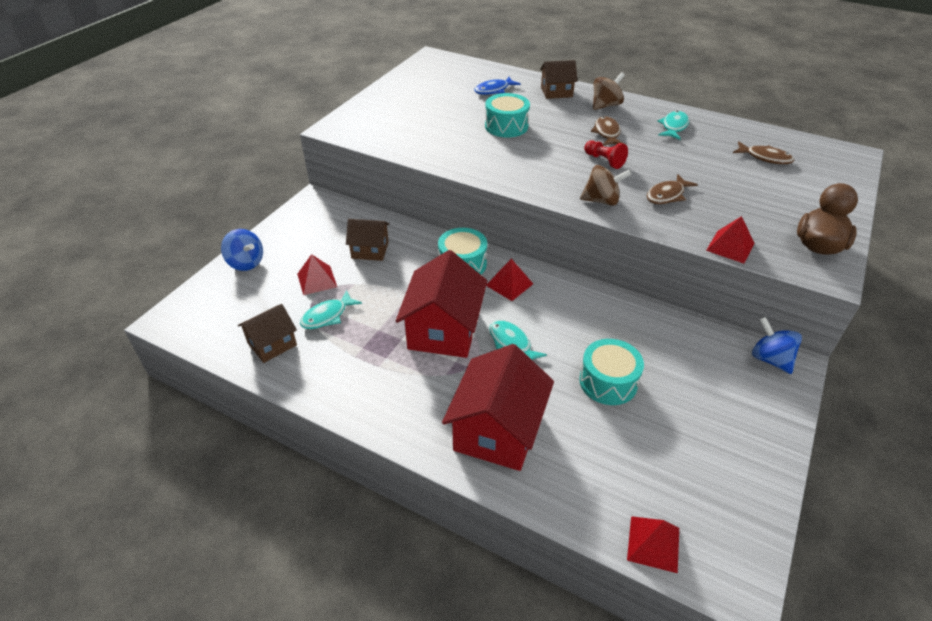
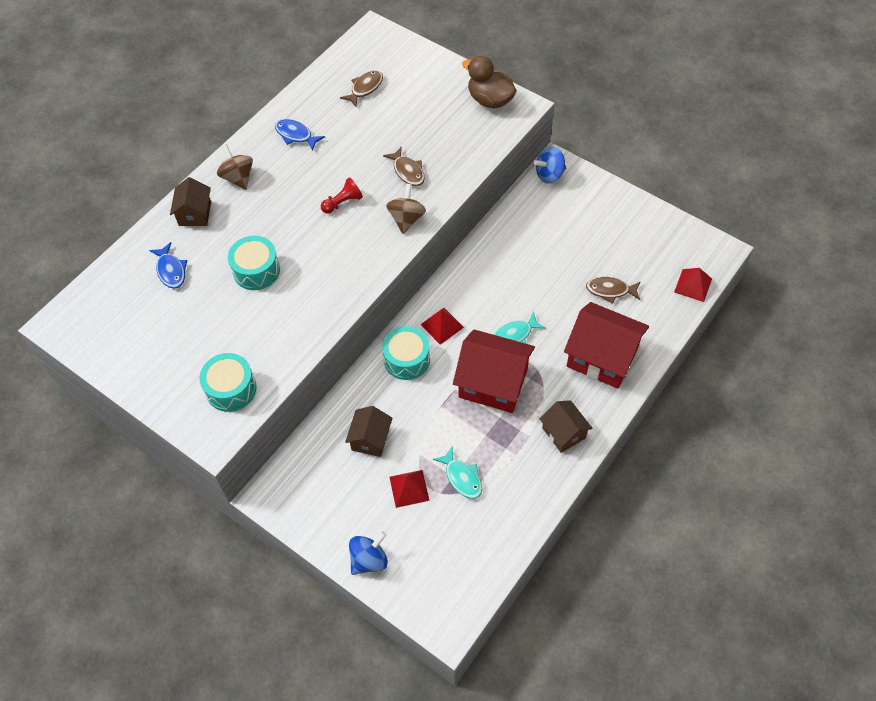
camera: 80 degrees left, 15 degrees up
(272, 344) = (493, 524): brown house -> brown house (564, 433)
(607, 133) = (293, 189): brown fish -> brown fish (610, 290)
(608, 382) = (561, 278): turquoise drum -> turquoise drum (231, 389)
(674, 127) = (296, 135): turquoise fish -> blue fish
(730, 246) = (483, 152): red pyramid -> none

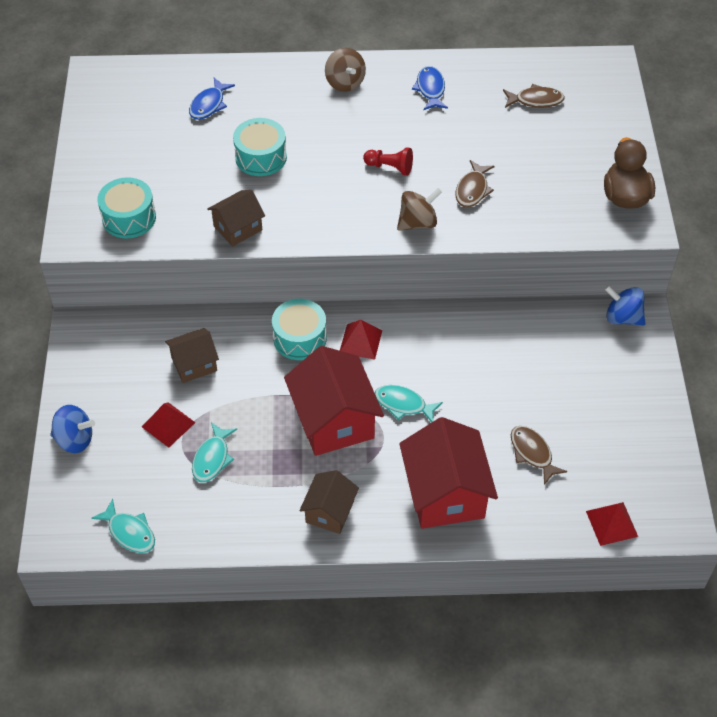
camera: 50 degrees right, 5 degrees down
(195, 213) = (280, 81): brown house -> brown house (237, 228)
(238, 177) = (345, 83): brown spinning top -> brown spinning top turned 135 degrees clockwise
(481, 570) = (130, 532): none -> turquoise fish

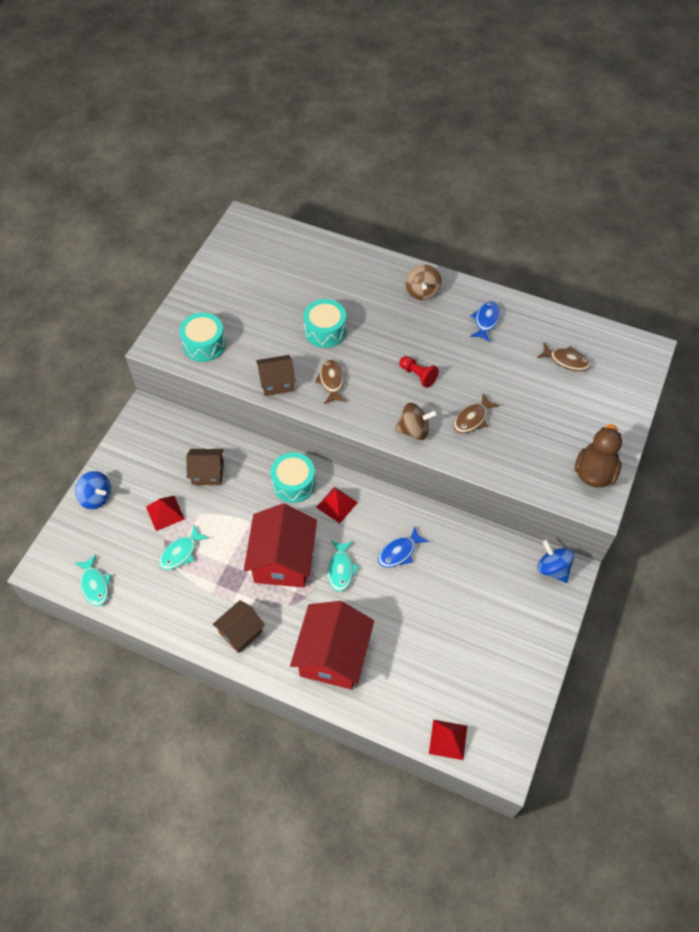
camera: 25 degrees right, 5 degrees up
(209, 105) = (310, 274): blue fish -> blue fish (399, 552)
(403, 404) = (341, 569): turquoise fish -> turquoise fish turned 135 degrees counterclockwise
(532, 453) = (417, 652): brown fish -> brown fish (331, 381)

